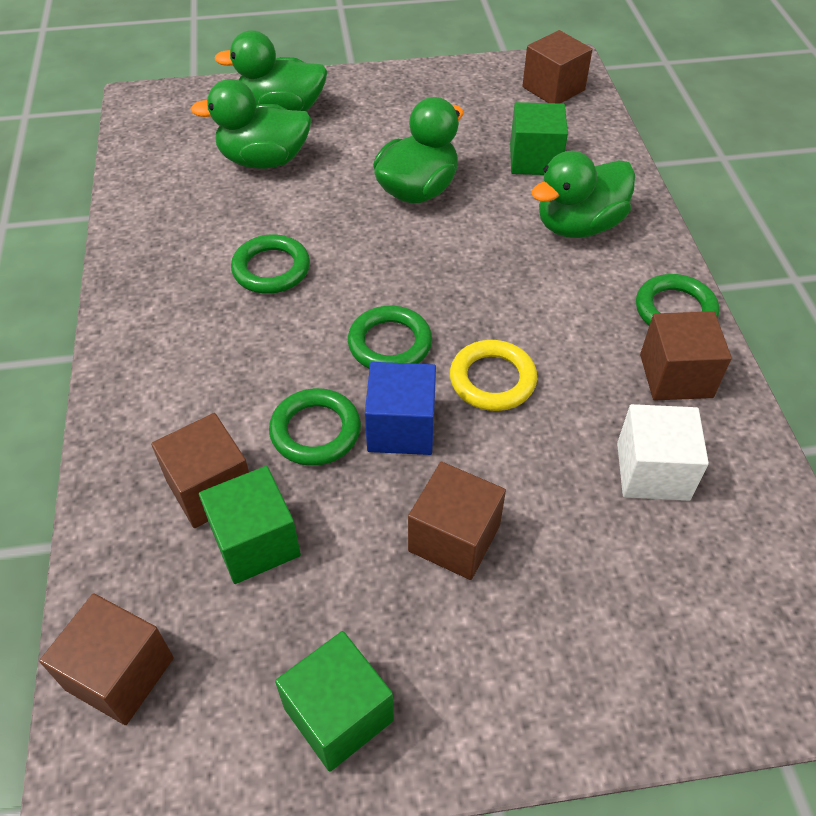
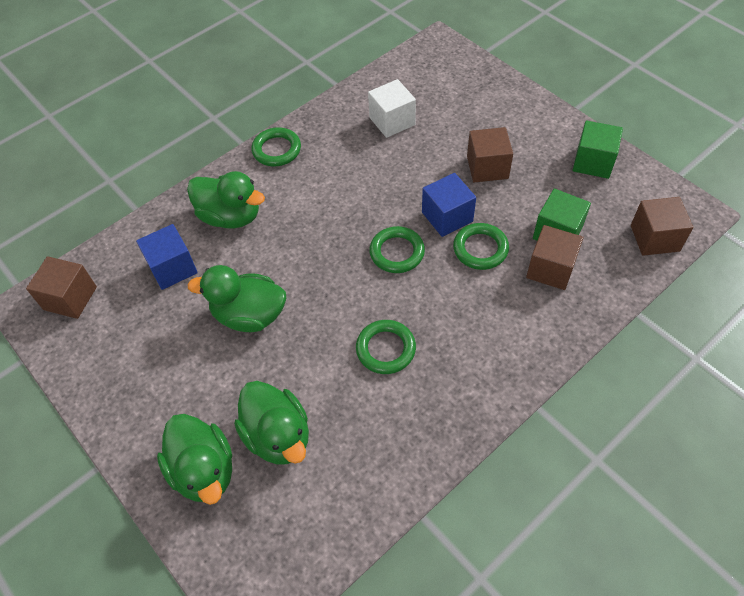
camera: 120 degrees left, 5 degrees up
(492, 380) = (385, 198): yellow ring -> none
(535, 159) = (172, 268): green cube -> blue cube
(676, 376) = (325, 134): brown cube -> none

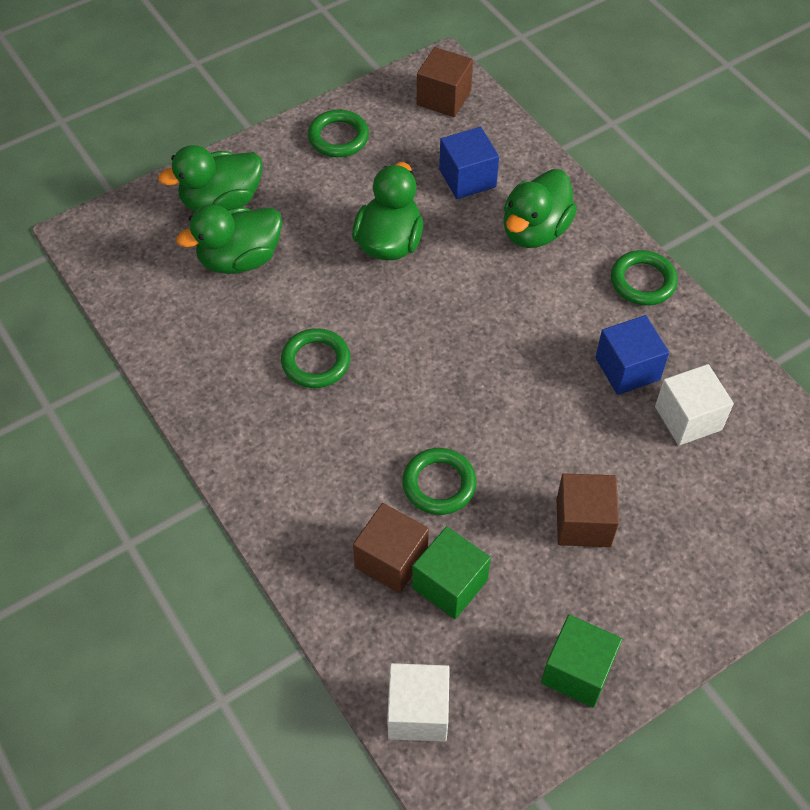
camera: 95 degrees right, 0 degrees up
(397, 252) = (450, 391): green ring -> green ring (338, 137)
(447, 217) = (499, 456): blue cube -> blue cube (627, 369)
(654, 238) = (418, 712): brown cube -> white cube

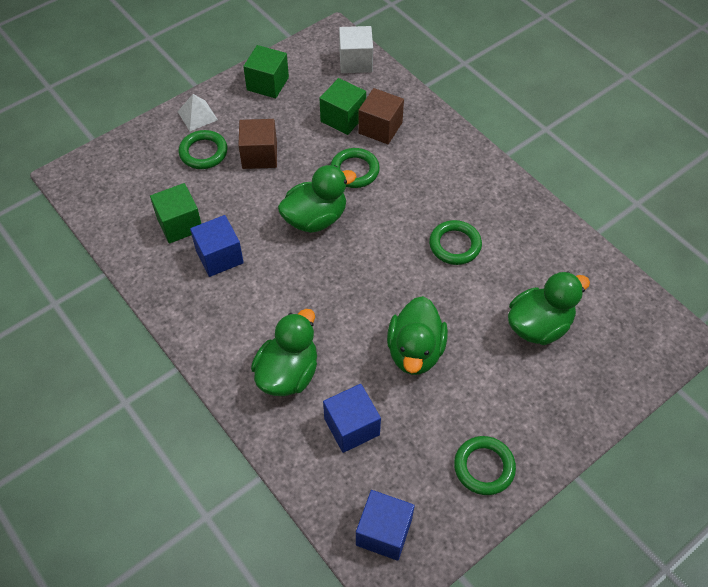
camera: 175 degrees right, 0 degrees up
(221, 201) = (574, 382): green duck -> green duck (315, 218)
(443, 98) = (384, 532): brown cube -> blue cube
(643, 281) = (198, 330): green ring -> green ring (203, 152)
(688, 418) = (179, 224): white cube -> green cube
(691, 609) = (197, 115): none -> white pyramid

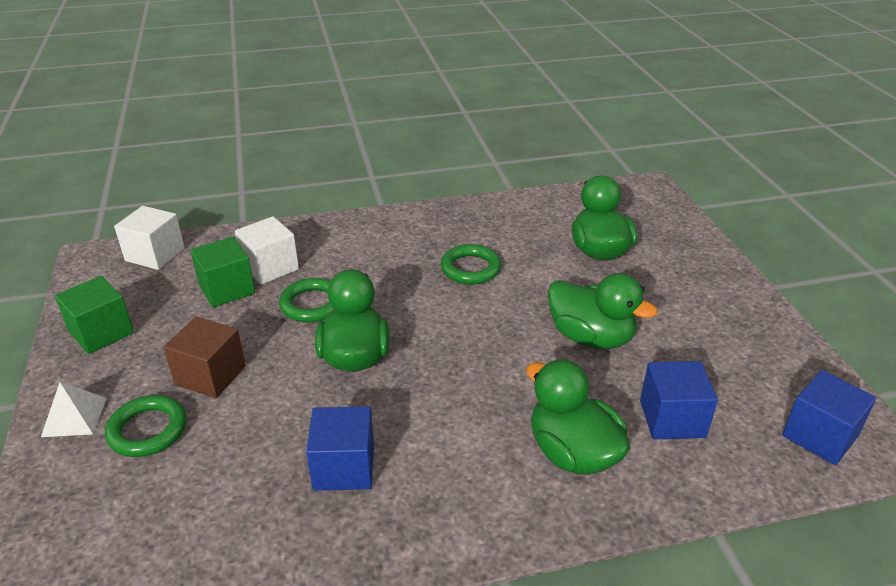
camera: 65 degrees left, 20 degrees down
(179, 224) = (251, 496): green cube -> none
(380, 128) = (270, 267): brown cube -> white cube
(484, 467) = (752, 336): green ring -> none

